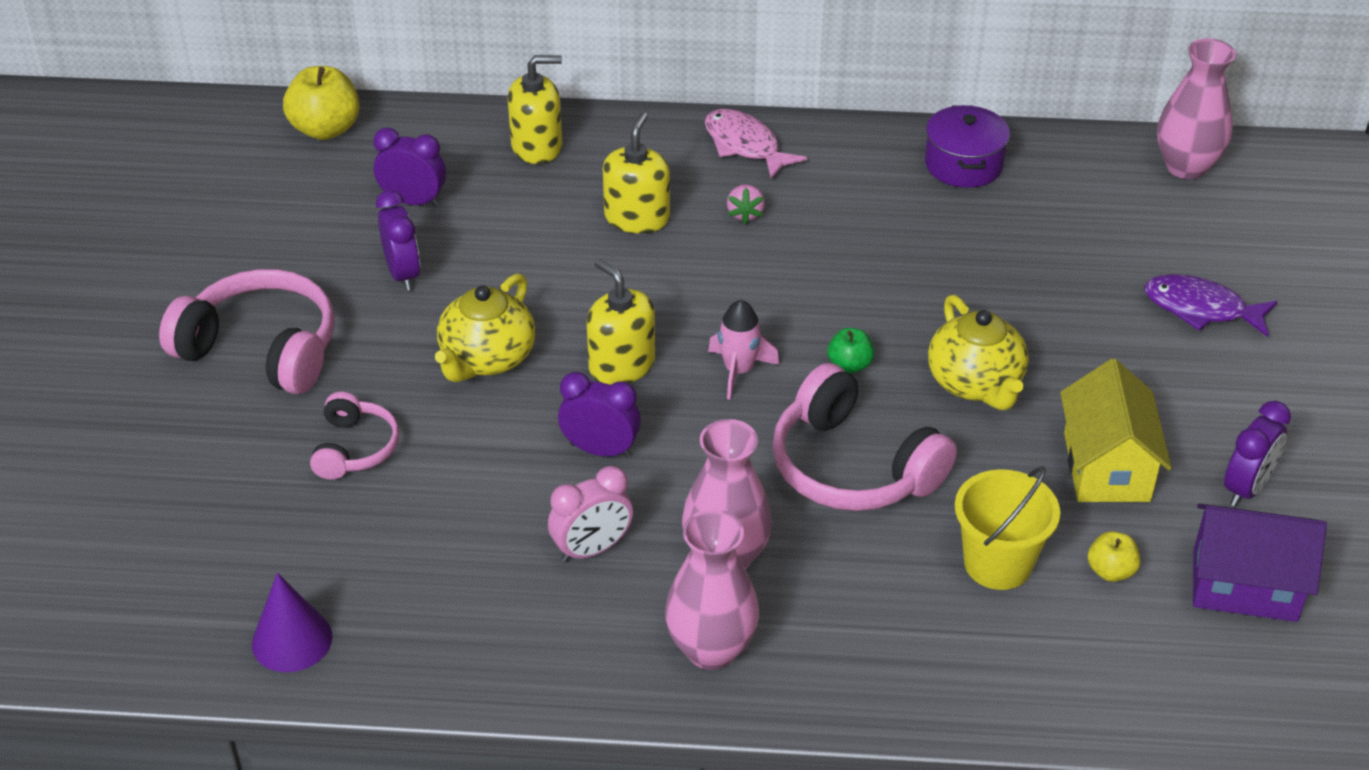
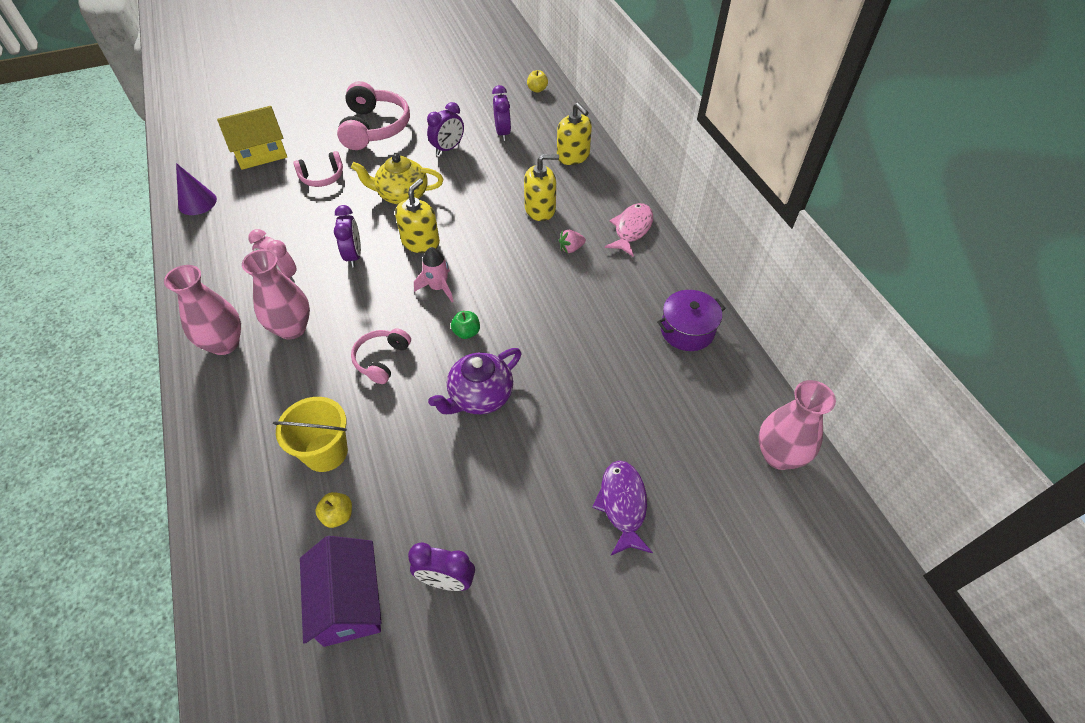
camera: 65 degrees right, 10 degrees up
(325, 129) = (537, 89): yellow apple -> yellow apple, size x0.55
(853, 467) = (382, 359): pink headphones -> pink headphones, size x0.56
(975, 383) = (480, 396): yellow teapot -> purple teapot
(1106, 467) = (433, 488): yellow house -> yellow house (261, 154)

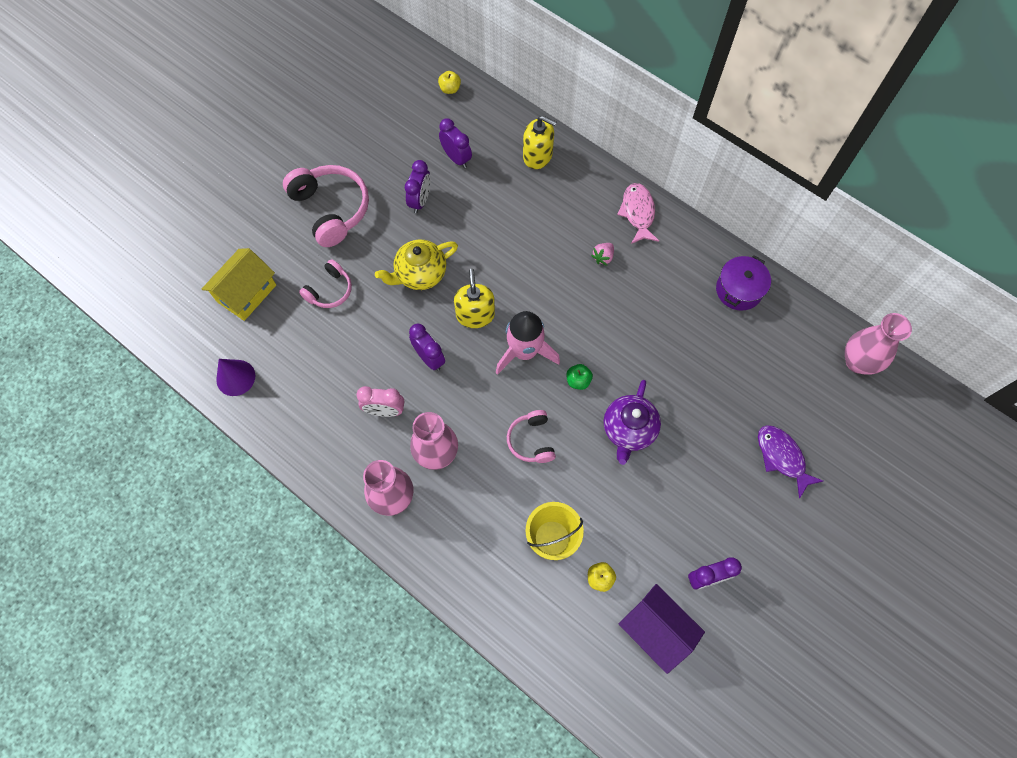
camera: 30 degrees left, 15 degrees up
(438, 287) = (524, 351): pink rocket -> pink rocket, size x1.61
(540, 209) = (550, 229): yellow soap dispenser -> none

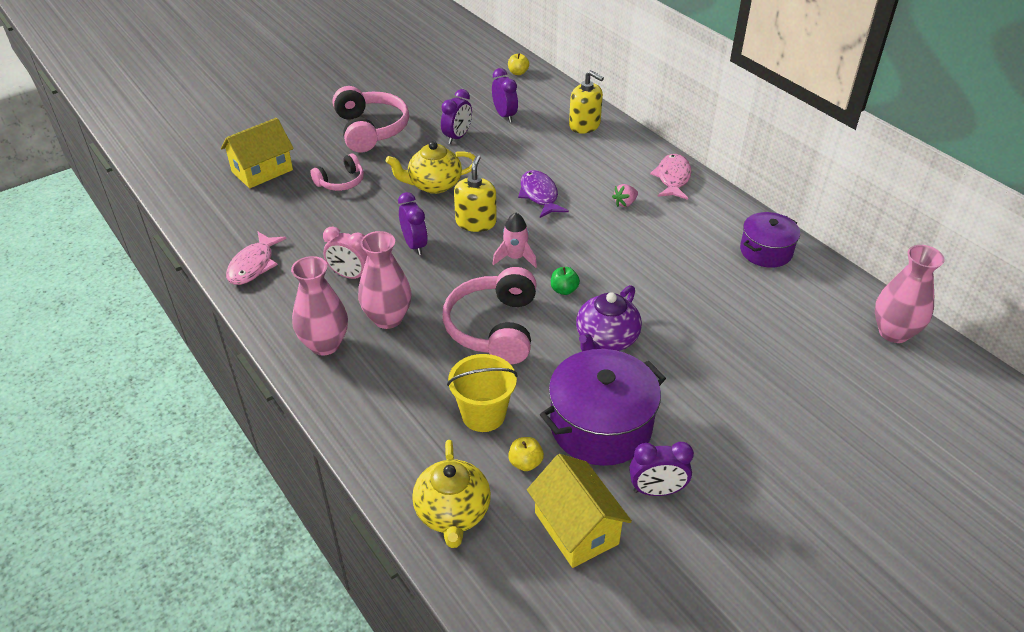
camera: 15 degrees right, 25 degrees down
(235, 377) = (218, 225): purple cone -> none
(291, 420) = (253, 265): none -> pink fish
(524, 351) = (515, 258): pink rocket -> pink rocket, size x0.62
(531, 440) = (494, 328): pink headphones -> pink headphones, size x1.78
(558, 642) = (452, 513): none -> yellow teapot
(648, 525) = (600, 426): none -> purple pot
(656, 630) = (576, 528): purple house -> yellow house
(782, 457) = (781, 398): purple fish -> purple fish (539, 195)

